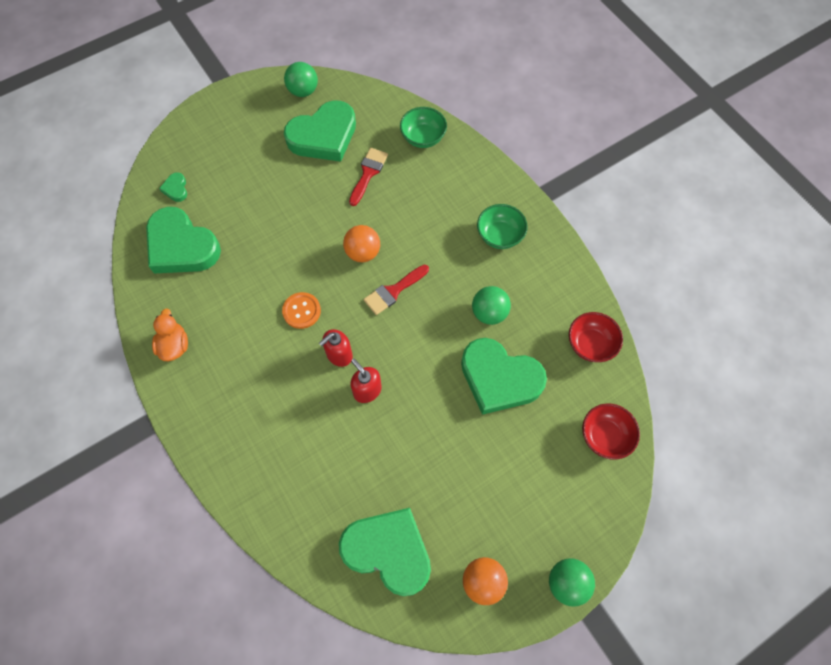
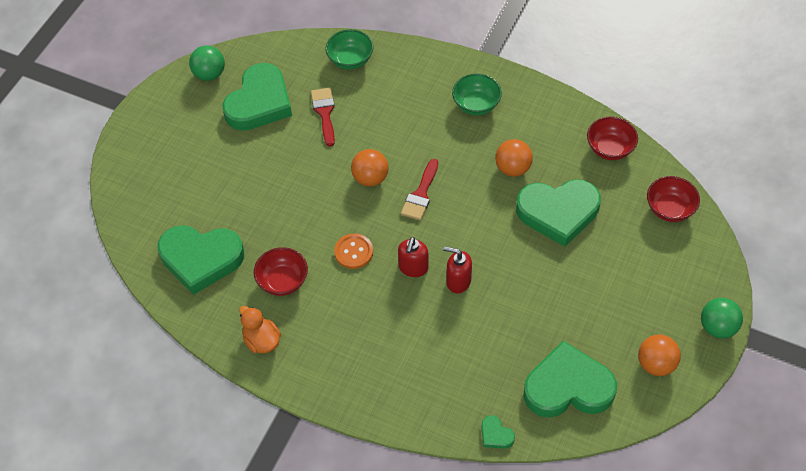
camera: 30 degrees left, 10 degrees down
(176, 189) = (155, 215): green heart -> green heart (495, 435)
(228, 303) = (283, 281): none -> red bowl
(489, 313) = (512, 168): green ball -> orange ball

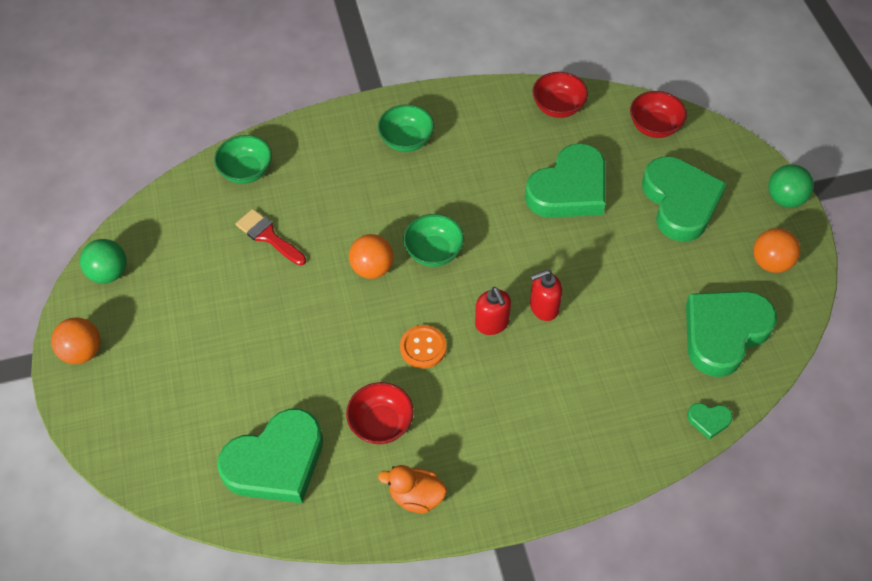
camera: 40 degrees left, 0 degrees up
(259, 102) = (191, 268): green heart -> green heart (680, 202)
(421, 194) = (434, 252): red brush -> green bowl
(512, 168) = (493, 176): orange ball -> orange ball (83, 352)

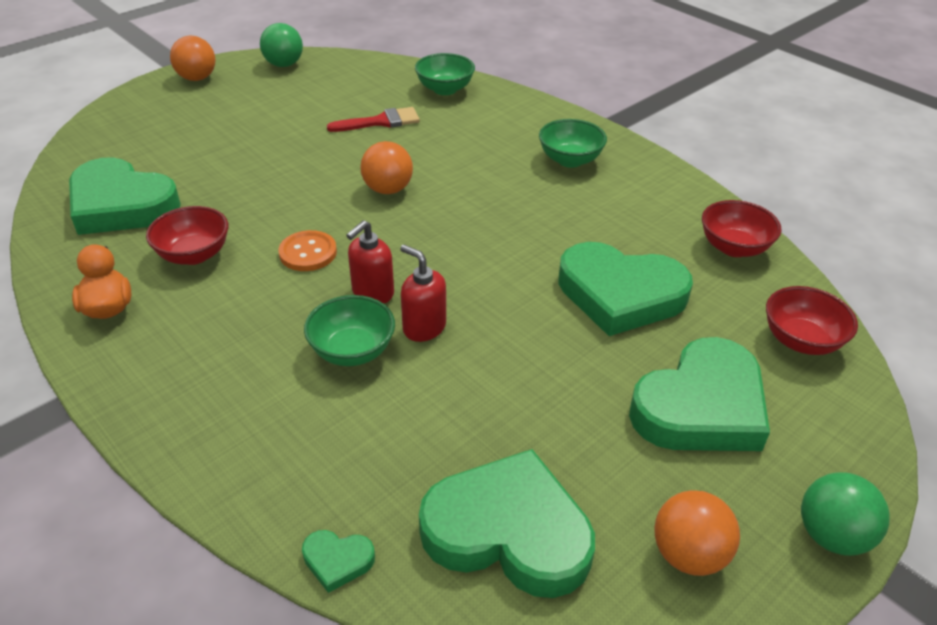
camera: 60 degrees right, 15 degrees down
(268, 236) = (380, 122): red brush -> red brush turned 60 degrees clockwise
(434, 252) = (440, 221): green bowl -> green bowl (352, 351)
(708, 420) = (337, 561): green heart -> green heart turned 60 degrees counterclockwise

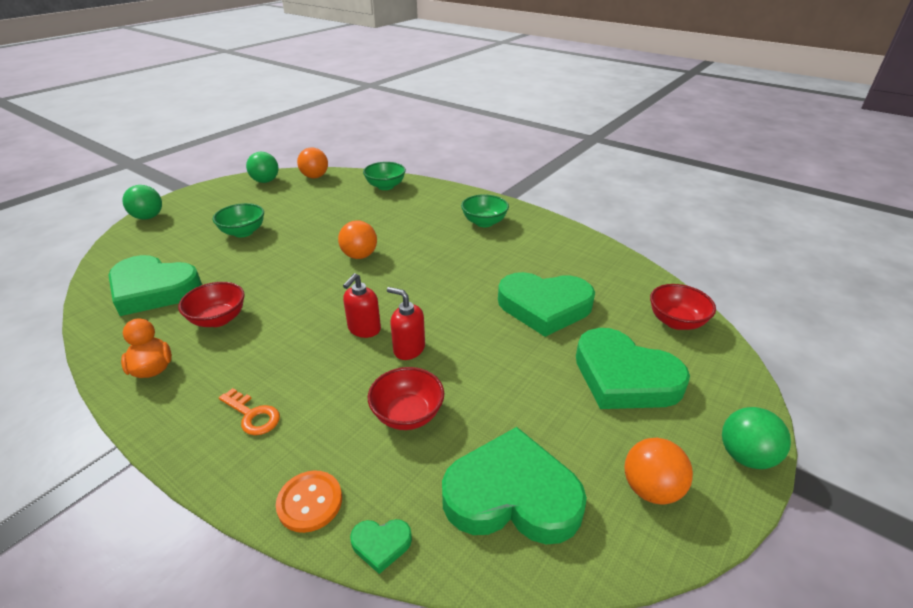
camera: 10 degrees left, 5 degrees down
(127, 102) = (148, 217): none -> green ball
(197, 78) = (201, 196): orange ball -> orange ball (315, 177)
(216, 384) = (253, 415): none -> orange key
(308, 253) = (308, 307): orange button -> orange button (310, 502)
(352, 351) = (358, 374): green bowl -> green bowl (243, 232)
(380, 122) = (344, 211): red brush -> none
(701, 406) = (624, 377): green heart -> green heart turned 90 degrees clockwise
(734, 247) = (611, 266): red bowl -> red bowl (407, 414)

